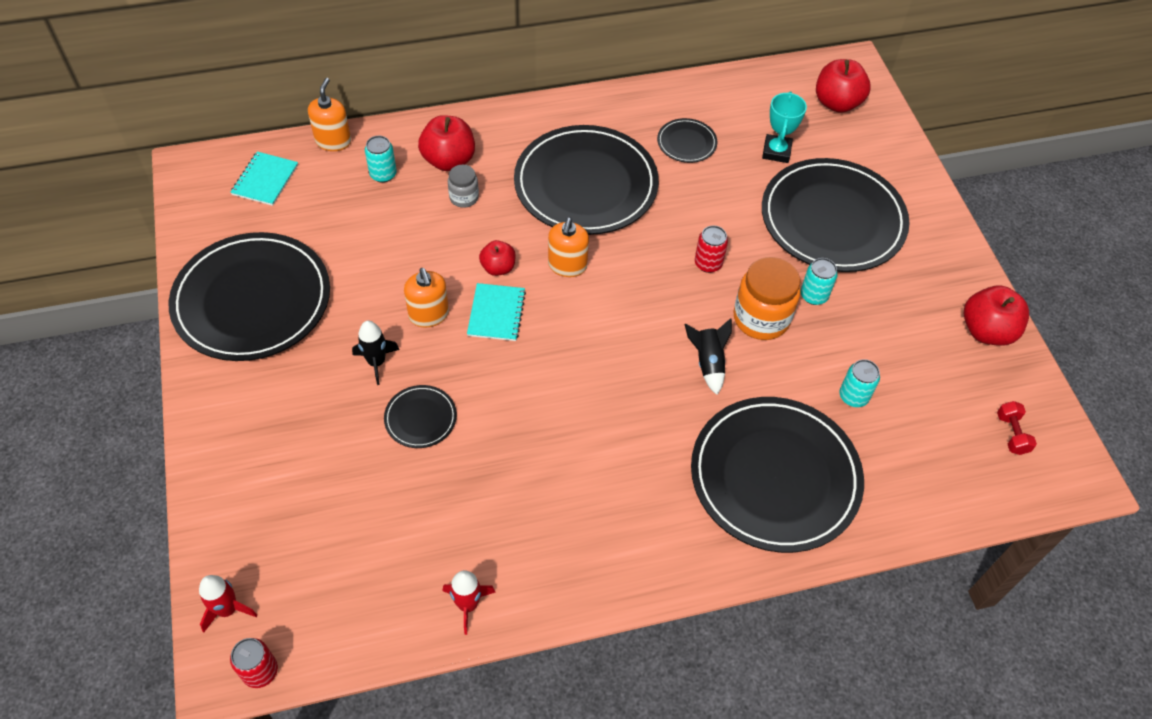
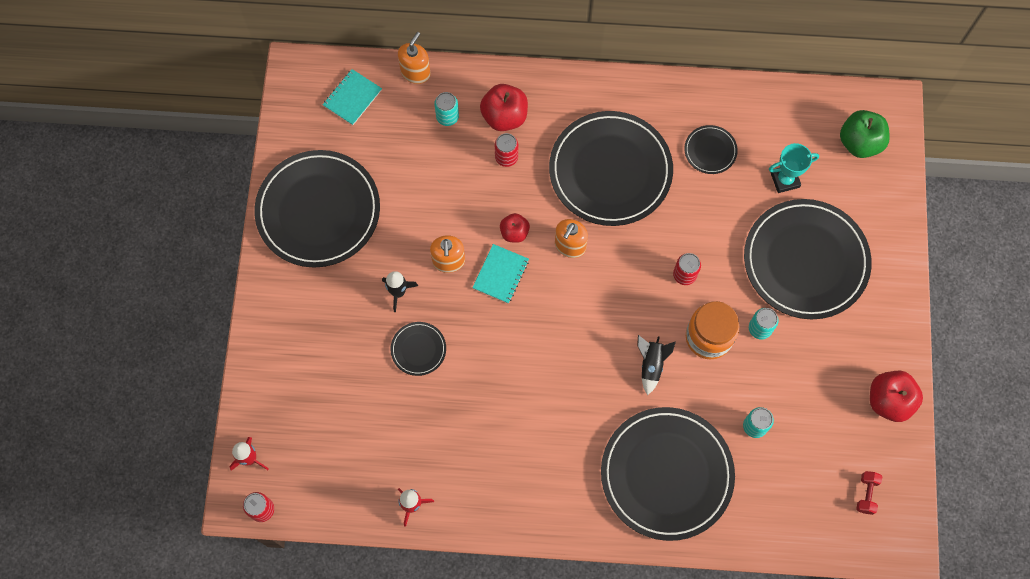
camera: 20 degrees right, 15 degrees up
(464, 197) = (506, 157): grey jar -> red can
(776, 151) = (785, 180): turquoise trophy -> turquoise trophy turned 45 degrees clockwise
(837, 103) = (859, 143): red apple -> green apple

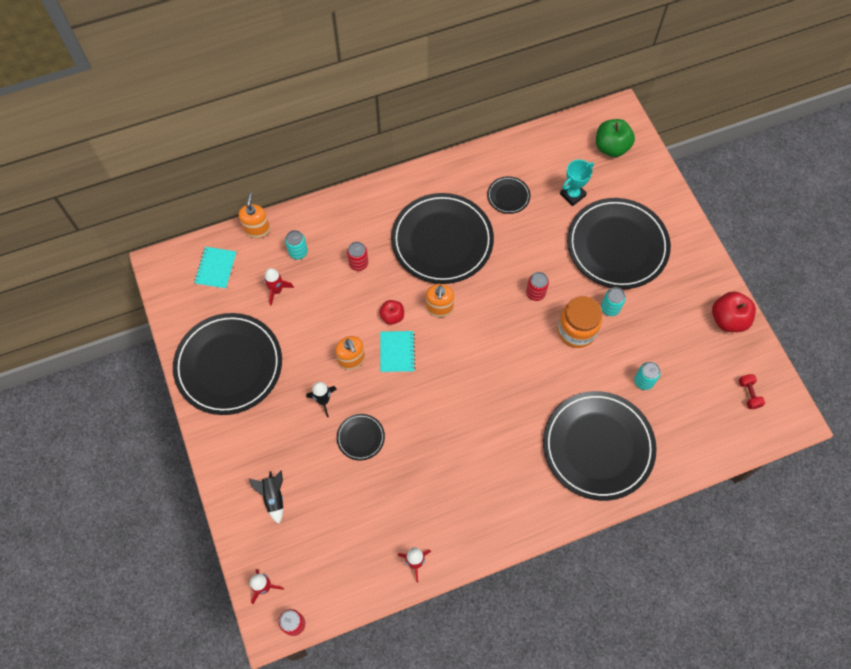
camera: 25 degrees left, 5 degrees down
(405, 150) = (277, 290): none -> red rocket
(504, 116) = (342, 234): red apple -> none
(651, 365) = (545, 370): black rocket -> black rocket (273, 497)

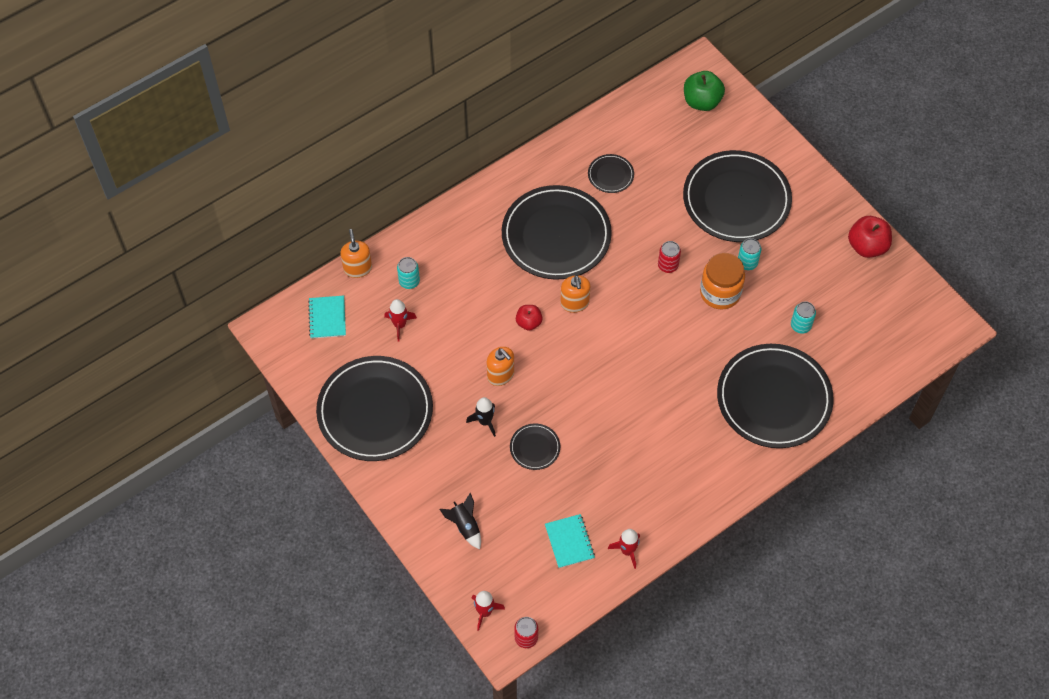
camera: 15 degrees left, 5 degrees down
(358, 263) = (476, 278): red can -> none
(397, 352) = (545, 356): turquoise notebook -> turquoise notebook (569, 541)
(572, 195) = (676, 159): turquoise trophy -> none
(749, 394) = (906, 313): red dumbbell -> none

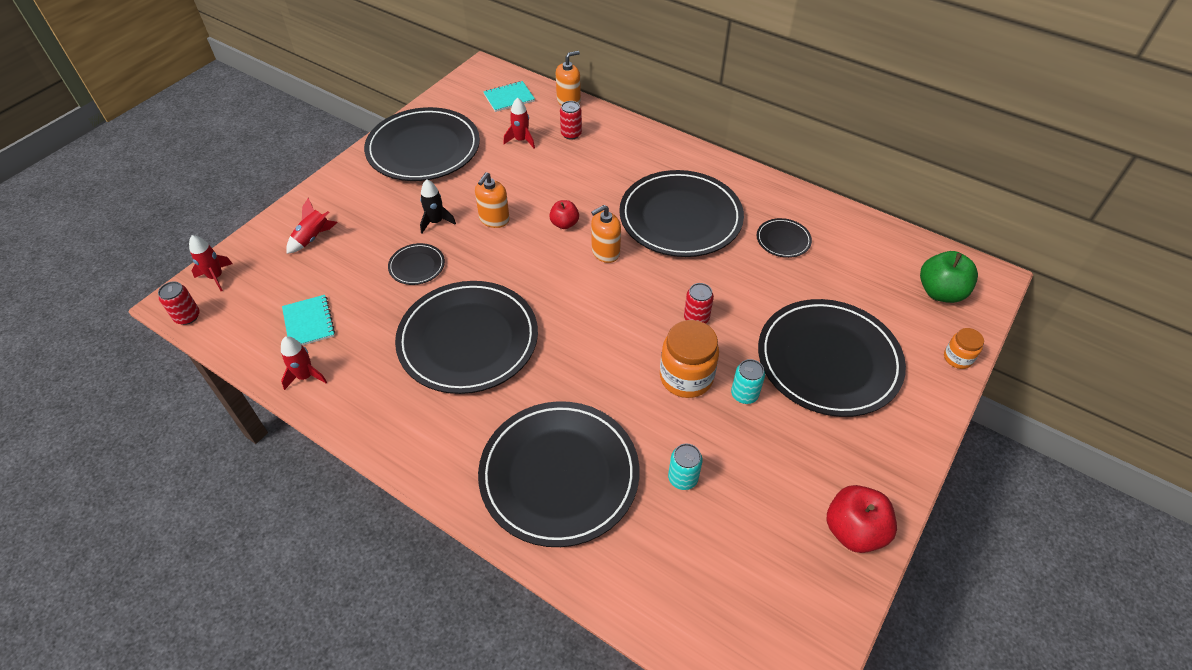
camera: 70 degrees right, 10 degrees down
(409, 281) = (571, 134): turquoise can -> red can
(465, 526) = (313, 238): black rocket -> red rocket
(569, 541) = (309, 322): turquoise notebook -> turquoise notebook turned 75 degrees counterclockwise
(632, 427) = (468, 340): none -> black plate
(762, 123) = (957, 358): none -> orange jar

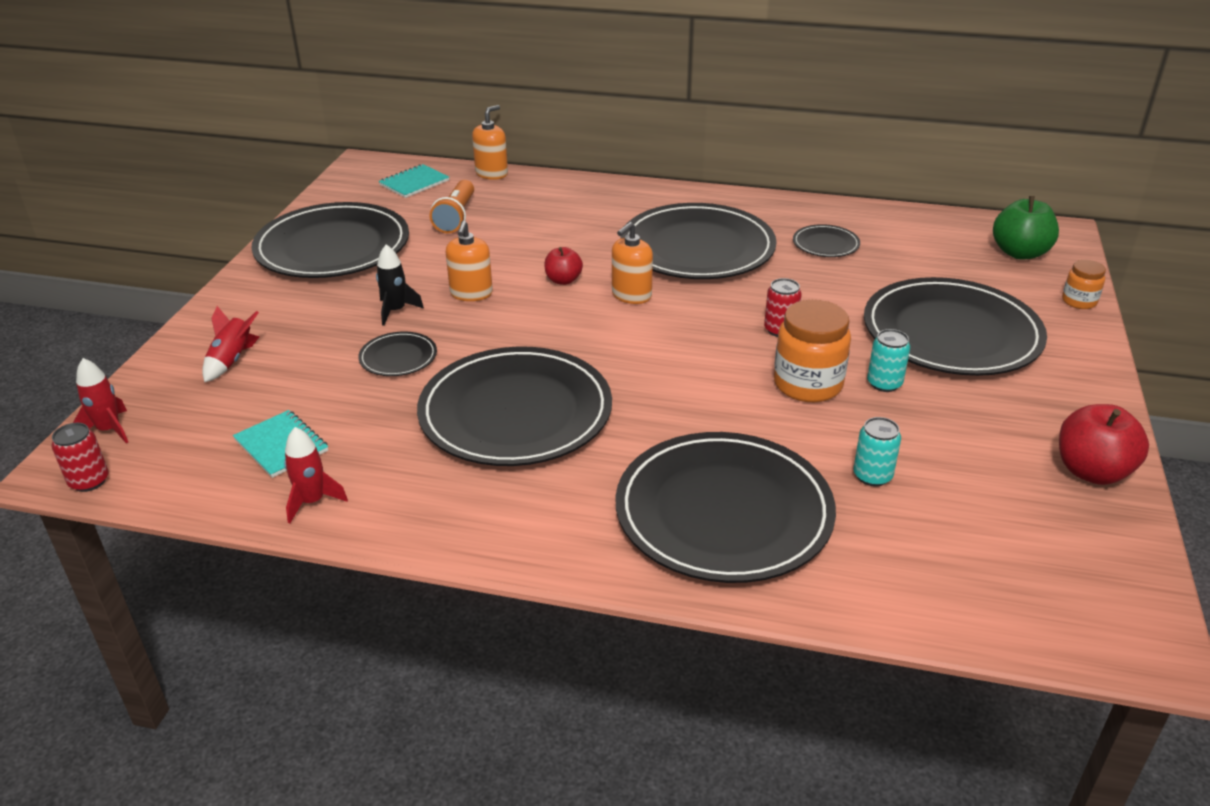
camera: 20 degrees left, 15 degrees down
(521, 140) = (456, 217): red rocket -> orange flashlight
(571, 134) = (515, 201): red can -> none

